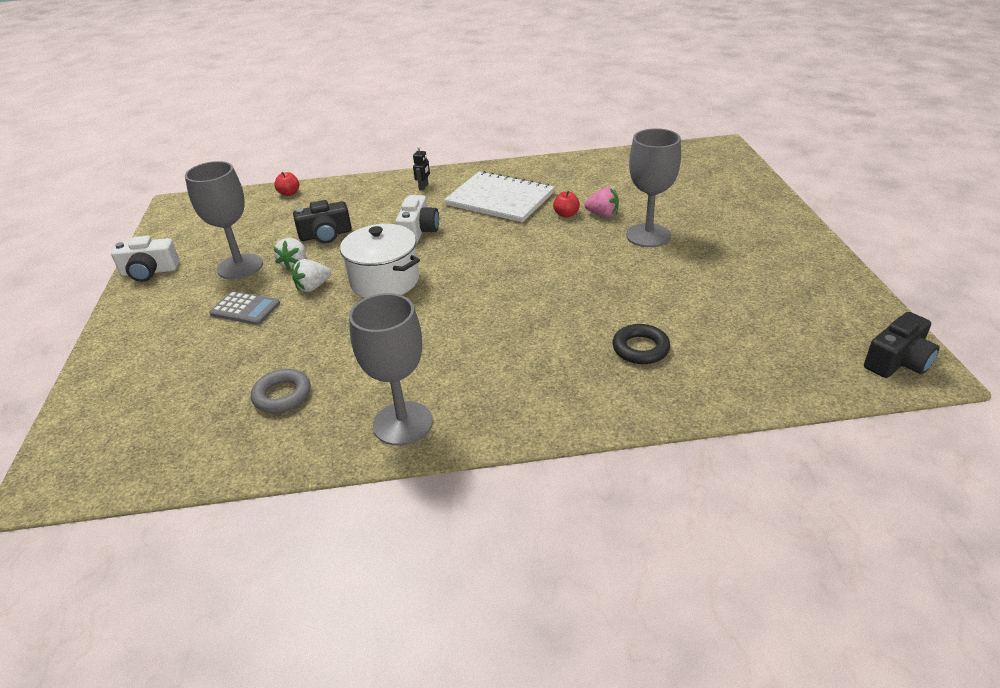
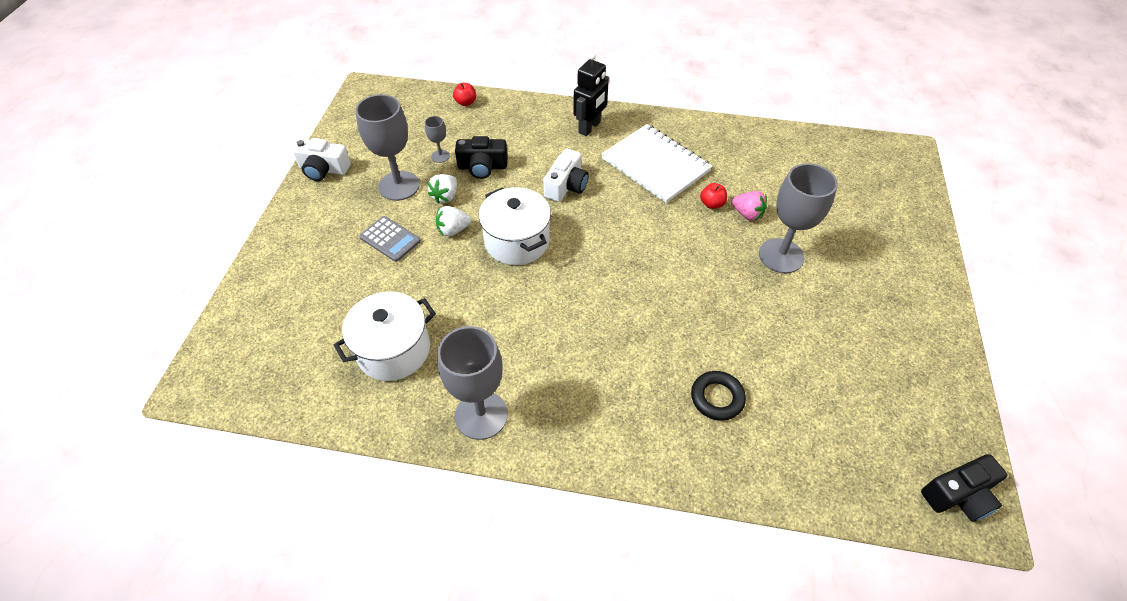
camera: 15 degrees right, 15 degrees up
(277, 236) = (440, 156): none -> grey goblet
(282, 395) = (393, 350): grey ring -> white pot
(424, 187) = (589, 127): black robot -> black robot, size x1.96

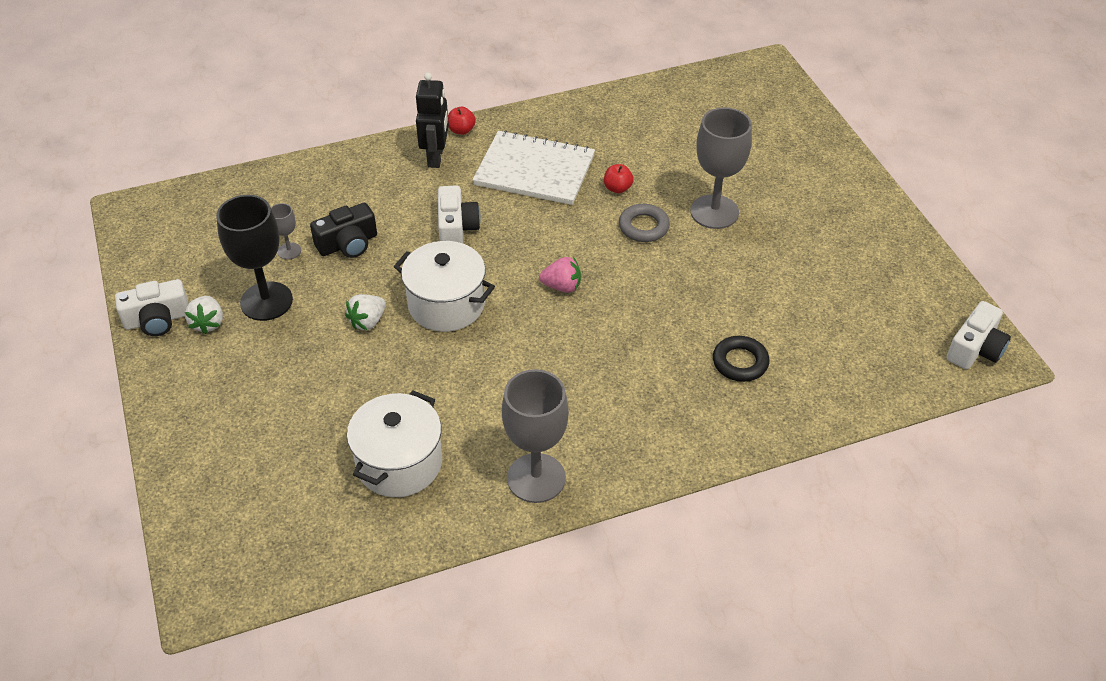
camera: 30 degrees left, 5 degrees down
(390, 239) = (303, 360): grey calculator -> none
(399, 186) = (266, 301): grey goblet -> black goblet
(445, 196) = (331, 291): white strawberry -> white strawberry (208, 323)
(465, 102) = (271, 181): red apple -> red apple (461, 130)
(712, 244) = (643, 227): none -> grey ring
(747, 214) = (658, 185): pink strawberry -> pink strawberry (562, 286)
(958, 495) = (975, 349): black camera -> white camera

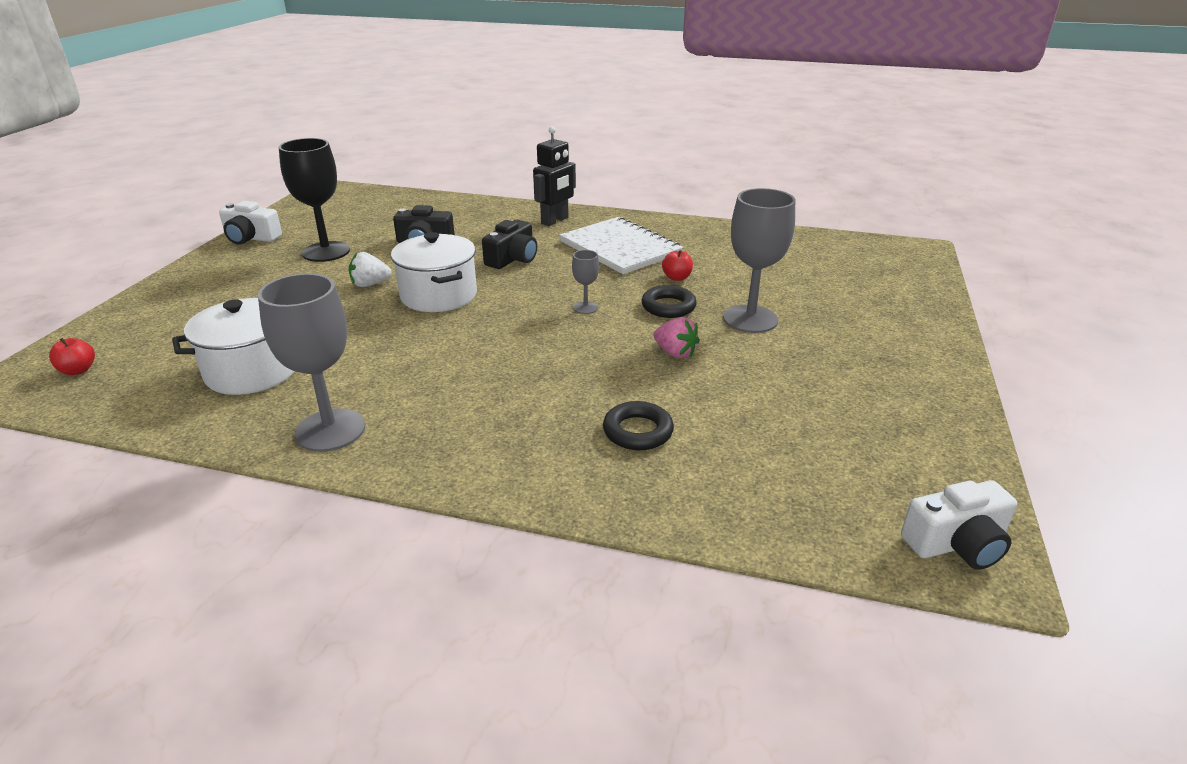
camera: 35 degrees right, 15 degrees down
(208, 323) = (274, 249): white strawberry -> none
(289, 251) = (382, 234): grey goblet -> grey goblet (585, 308)
(456, 228) = (513, 259): white camera -> black camera
(461, 130) = (594, 214): red apple -> red apple (78, 370)
(562, 286) = (544, 317): pink strawberry -> pink strawberry (675, 353)
(643, 227) = (668, 307): grey ring -> black ring

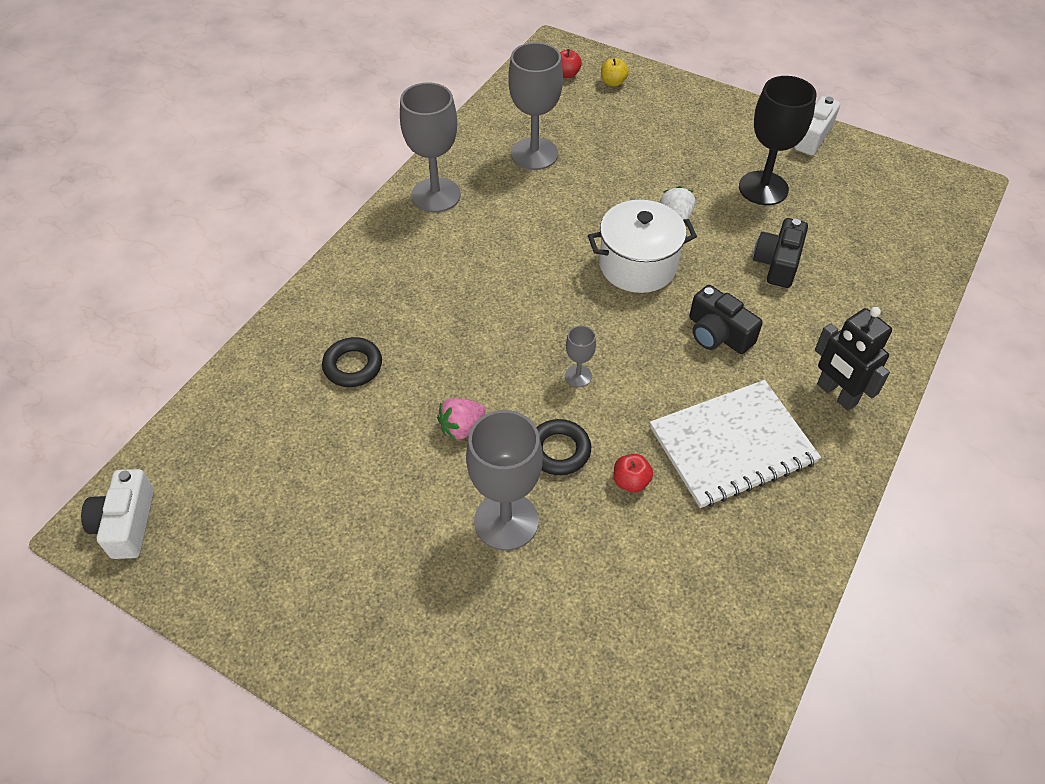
camera: 105 degrees right, 20 degrees up
(114, 337) = (613, 82): none -> yellow apple
(252, 371) = (534, 154): white pot -> grey goblet

